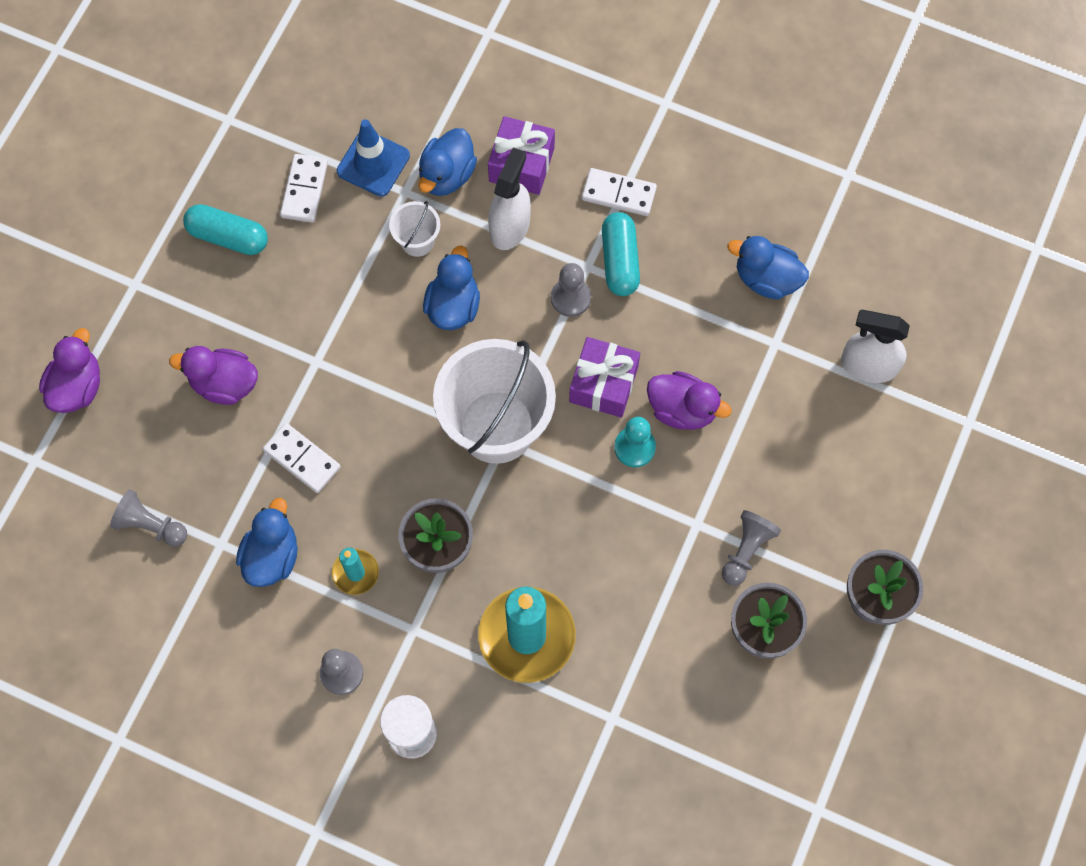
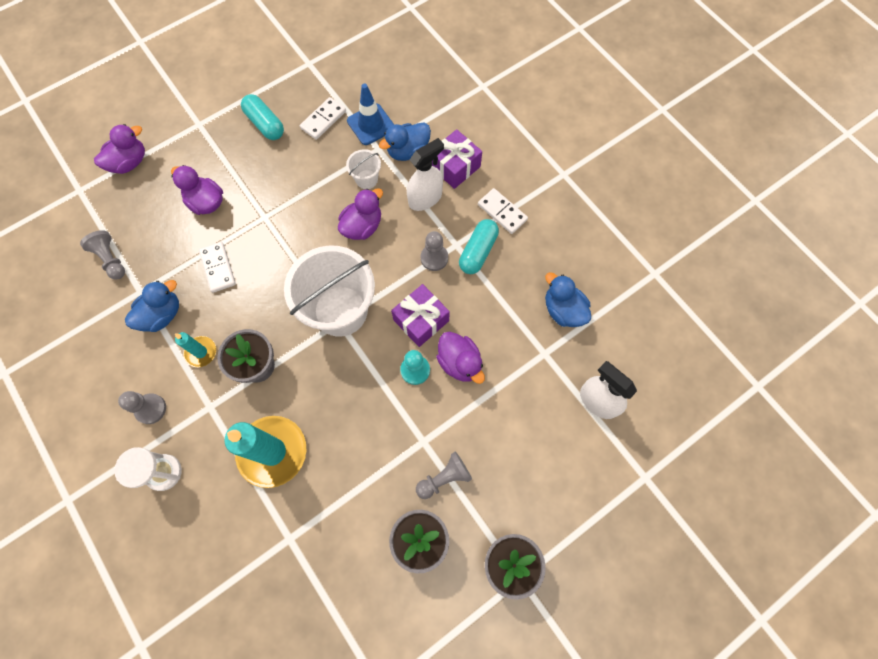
camera: 30 degrees right, 0 degrees up
(453, 306) = (362, 226): blue duck -> purple duck

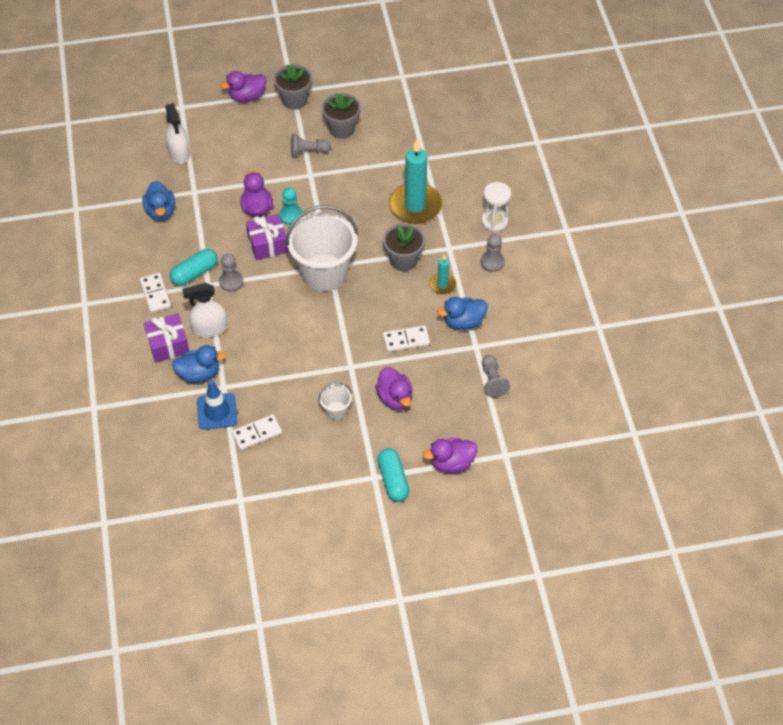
camera: 155 degrees left, 15 degrees down
(218, 268) = (406, 340): white domino -> white domino turned 75 degrees clockwise
(265, 124) = (312, 451): turquoise capsule -> turquoise capsule (393, 480)
(362, 226) = (273, 327): purple duck -> purple duck (247, 97)
(366, 179) = (248, 364): white bucket -> white bucket (336, 410)

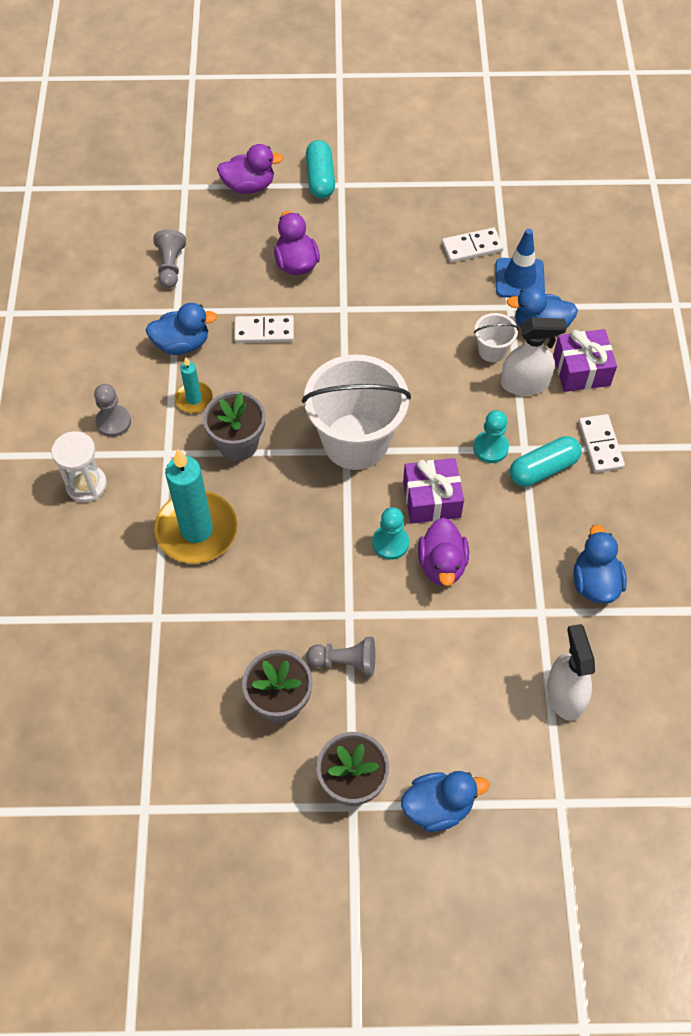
camera: 170 degrees left, 5 degrees up
(231, 281) = (490, 448): grey pawn -> turquoise pawn
(247, 97) = (438, 806): purple duck -> blue duck
(336, 410) = (372, 259): white bucket -> white bucket (492, 350)

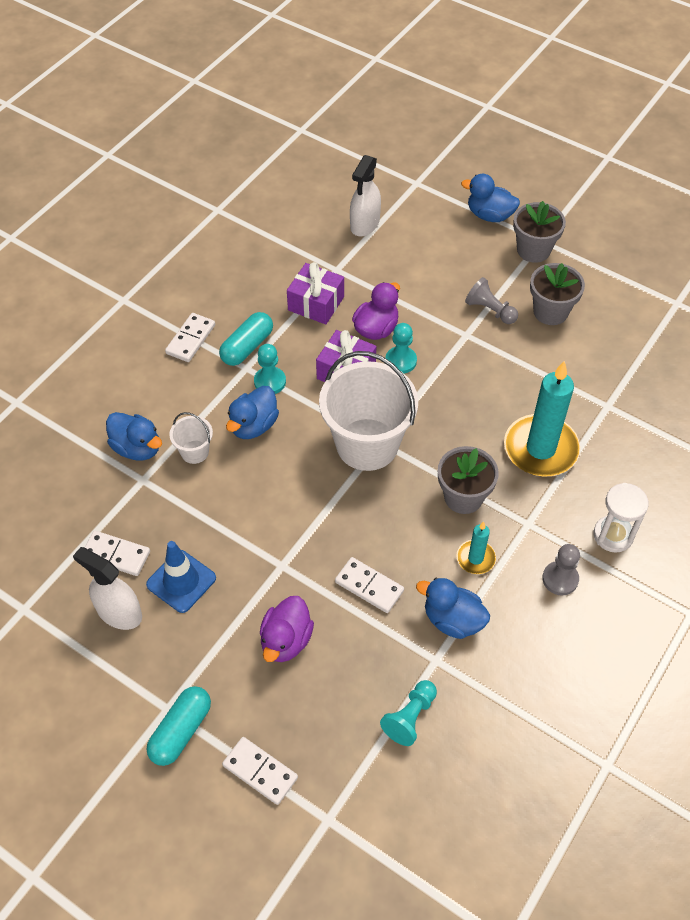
camera: 145 degrees left, 5 degrees down
(170, 266) = (410, 717): grey pawn -> turquoise pawn
(249, 186) = (260, 771): purple duck -> white domino
(519, 278) = (108, 499): blue traffic cone -> blue traffic cone (181, 581)
(525, 383) = (197, 412): white spray bottle -> white spray bottle (119, 612)
(543, 469) = (247, 347): turquoise capsule -> turquoise capsule turned 60 degrees counterclockwise
(581, 370) = (145, 396): purple gift -> purple gift (316, 303)
(595, 582) = (285, 266): blue duck -> blue duck (253, 425)

